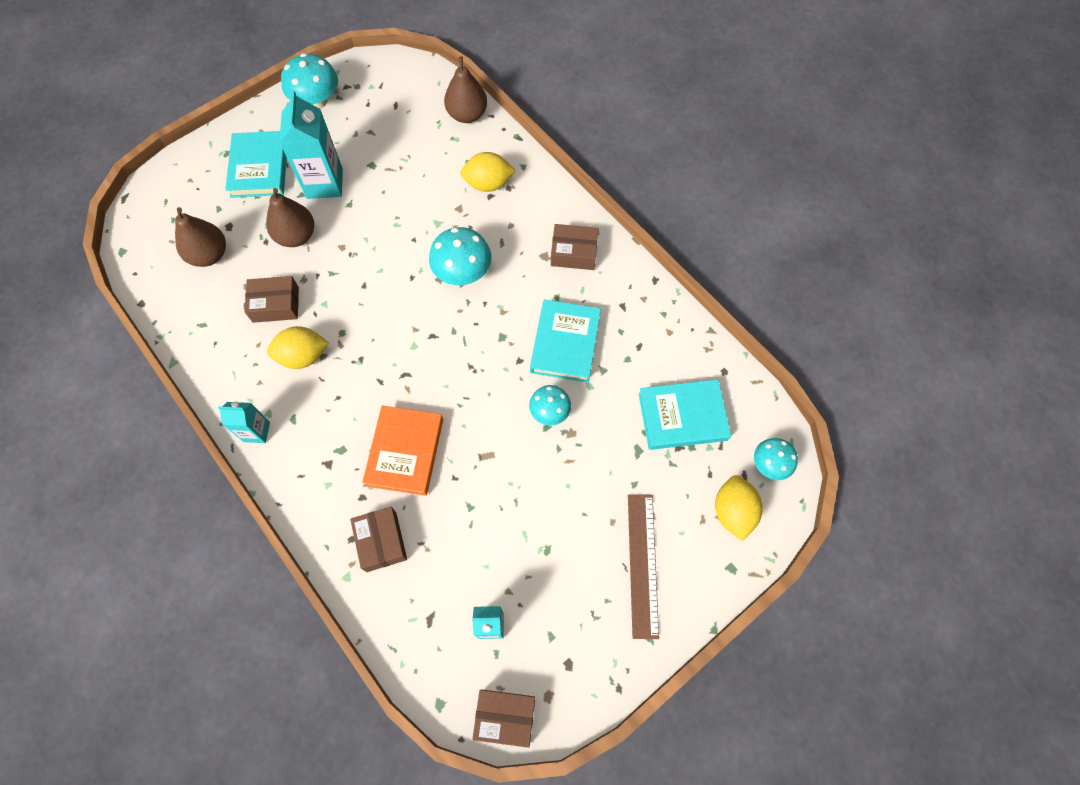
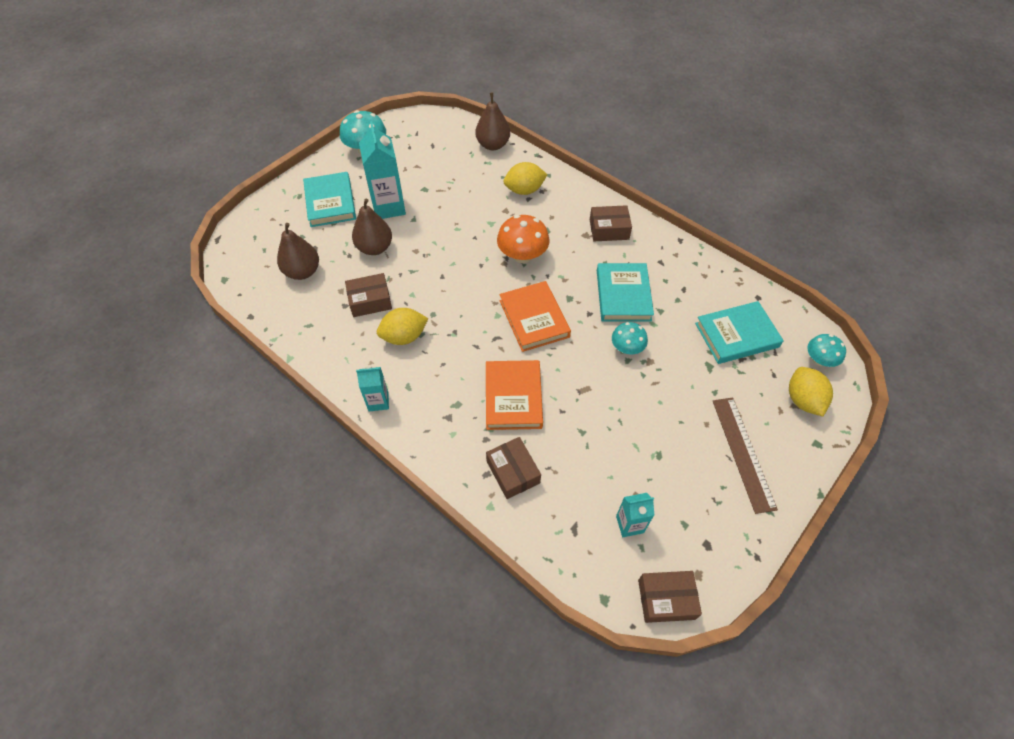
camera: 10 degrees left, 10 degrees down
(454, 357) = (534, 319): none -> orange book
(462, 272) = (522, 255): turquoise mushroom -> orange mushroom

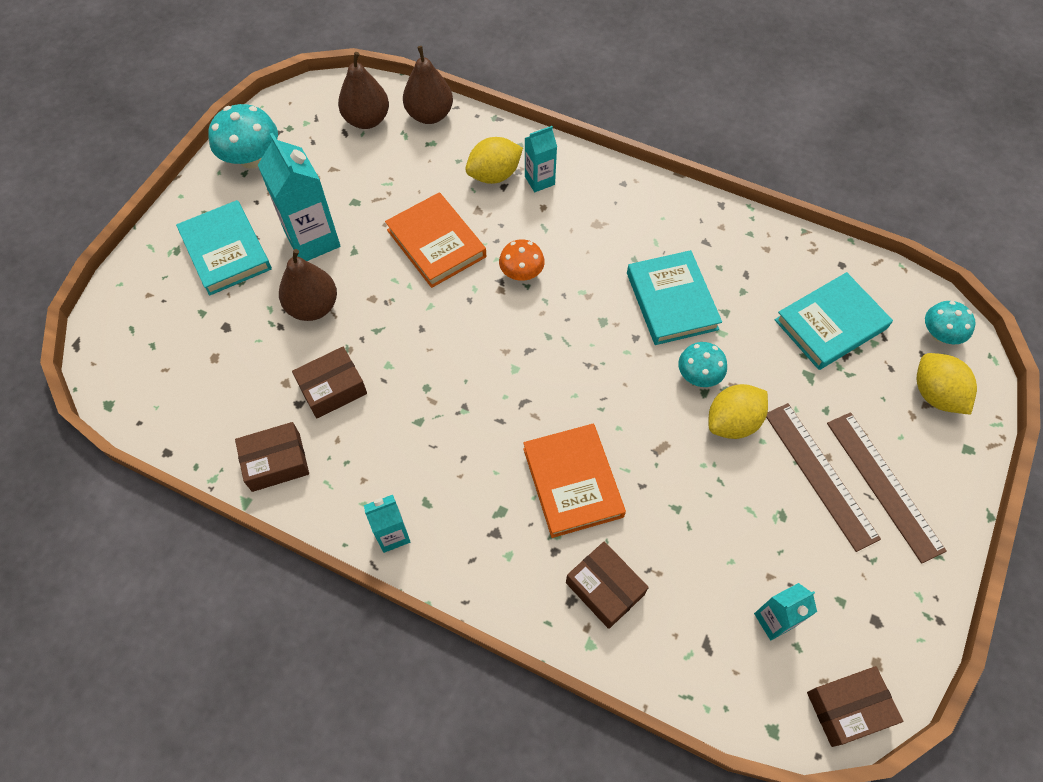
camera: 15 degrees left, 5 degrees up
(303, 272) = (221, 366): brown pear -> brown pear (367, 120)
(404, 336) = (397, 430): yellow lemon -> yellow lemon (732, 422)
(522, 255) = (521, 273): orange mushroom -> orange mushroom, size x0.63
(534, 319) = (565, 362): orange book -> orange book (436, 243)
(554, 199) = (539, 180): none -> turquoise carton
(609, 229) = (625, 209): brown box -> brown box (276, 462)
(696, 434) = (820, 475): none -> brown ruler

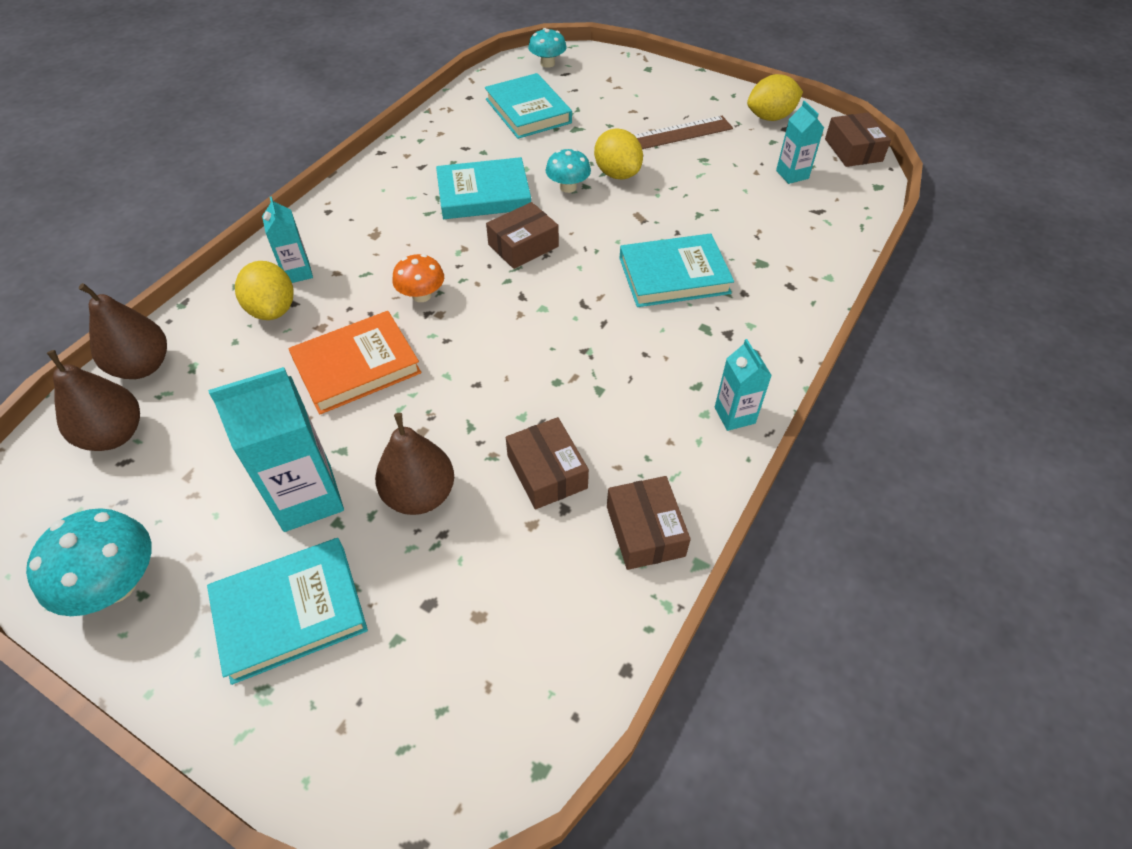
camera: 85 degrees left, 10 degrees down
(572, 482) = (674, 275): orange book -> turquoise book
(605, 588) = (776, 263): brown box -> brown box (523, 245)
(884, 485) = (677, 108): brown ruler -> none
(935, 394) = (600, 74): yellow lemon -> yellow lemon (770, 117)

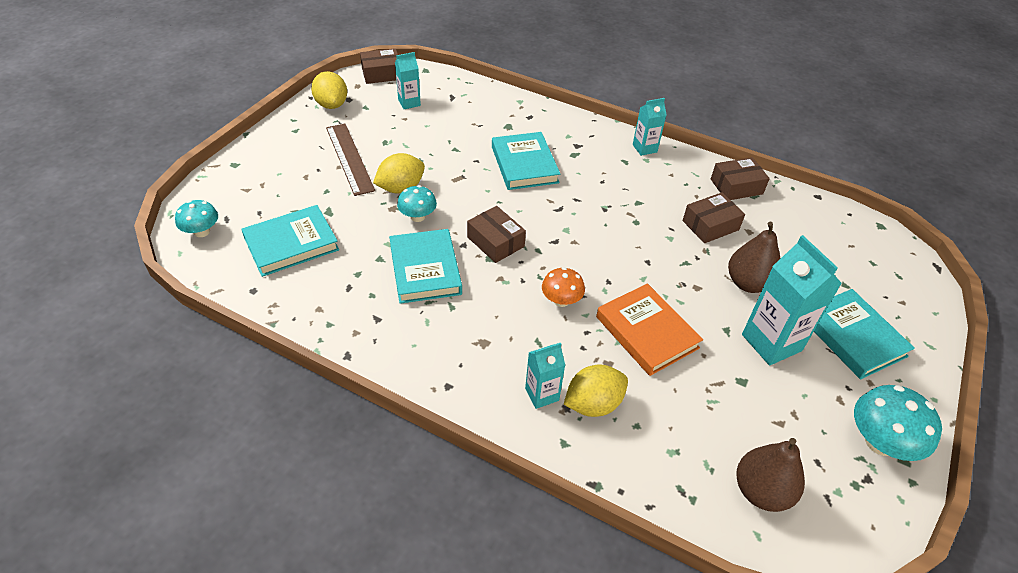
camera: 95 degrees left, 5 degrees down
(142, 366) = (682, 495): brown pear -> none

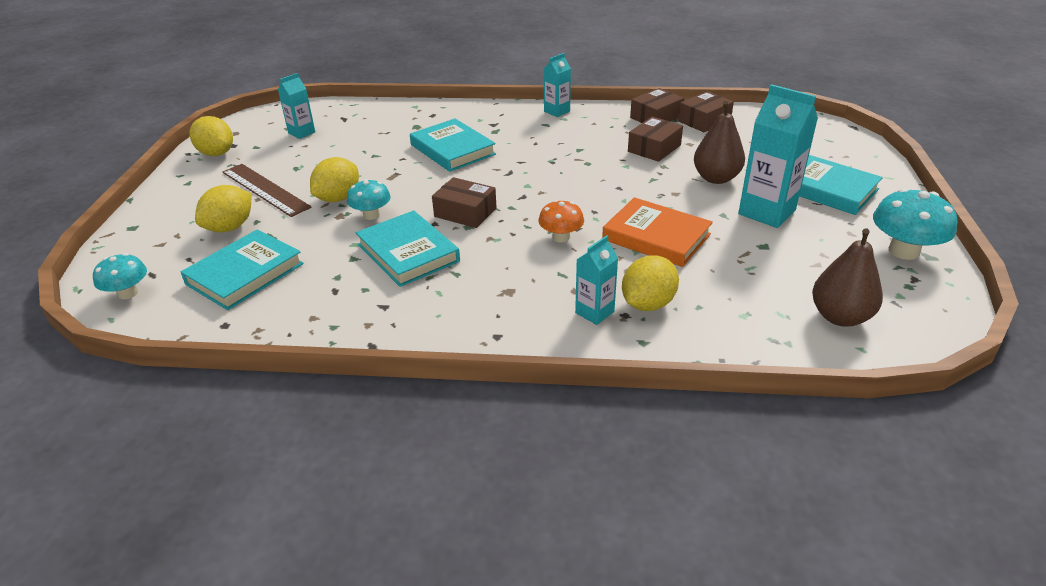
camera: 20 degrees left, 10 degrees down
(303, 190) = (230, 227): none -> yellow lemon
(382, 74) = (256, 118): brown box -> brown box (704, 121)

